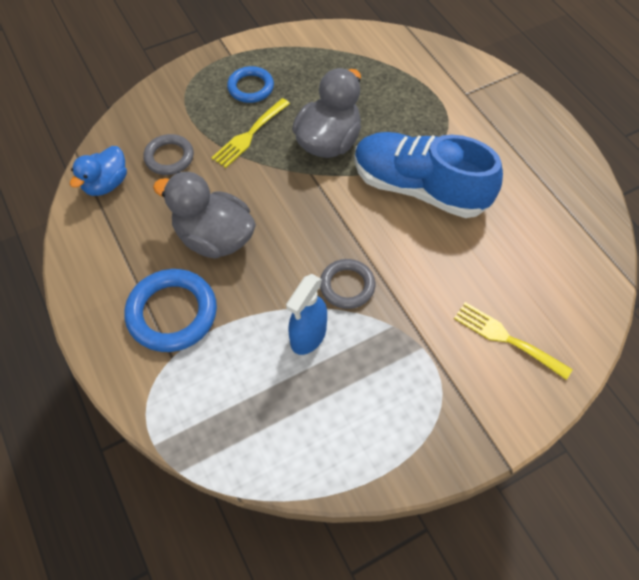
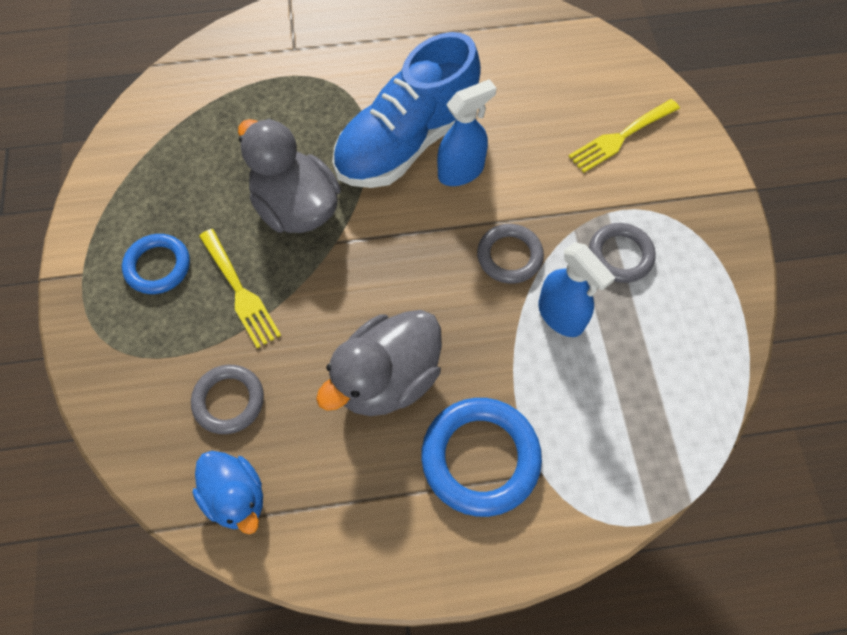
camera: 70 degrees left, 5 degrees up
(383, 367) = (620, 255): none -> grey ring
(410, 231) = (461, 171): none -> blue spray bottle

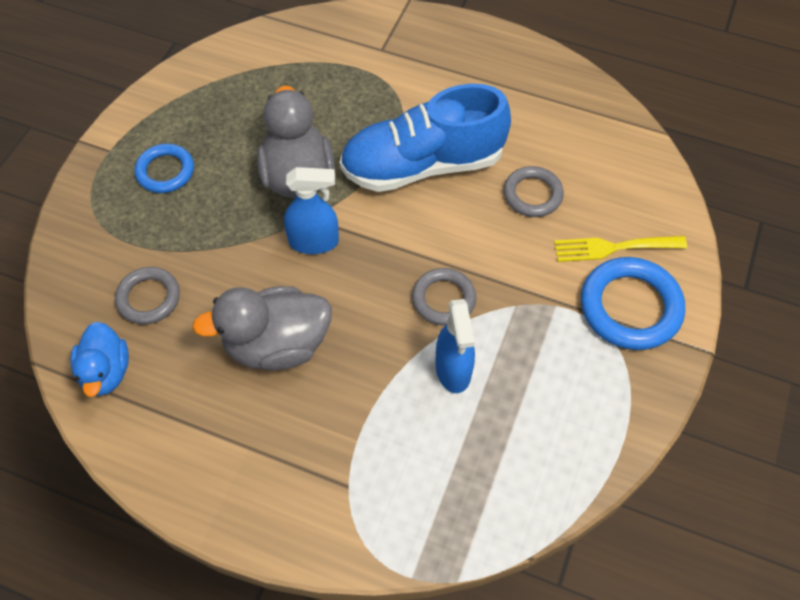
camera: 30 degrees right, 5 degrees down
(240, 292) = (212, 220): yellow fork -> none
(461, 171) = (451, 210): blue spray bottle -> blue spray bottle (314, 242)
(480, 458) = (307, 446): blue ring -> blue ring (630, 307)
(620, 255) = (541, 346): grey ring -> grey ring (532, 194)

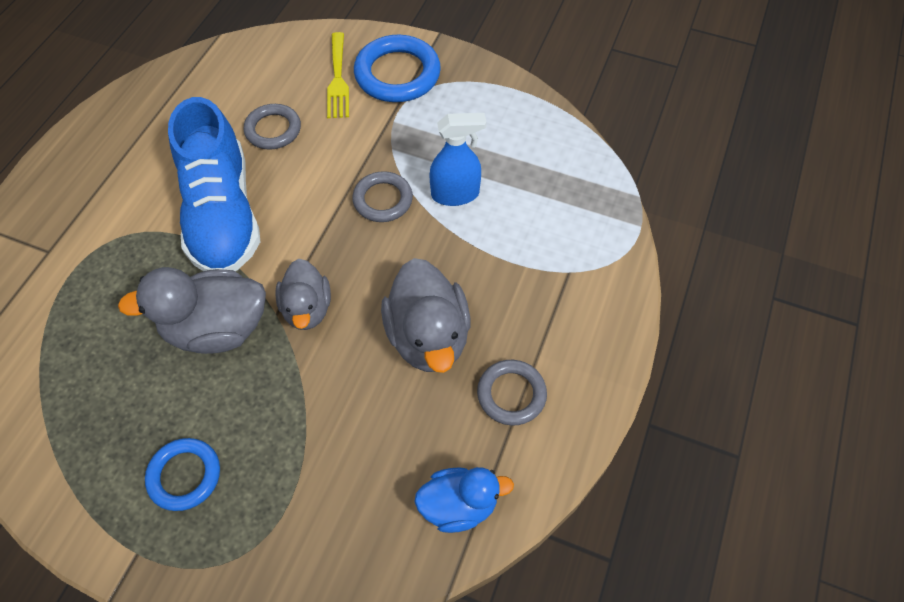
camera: 90 degrees left, 0 degrees up
(149, 298) = (366, 471): grey ring -> grey ring (511, 394)
(314, 242) = (307, 309): blue spray bottle -> grey duck

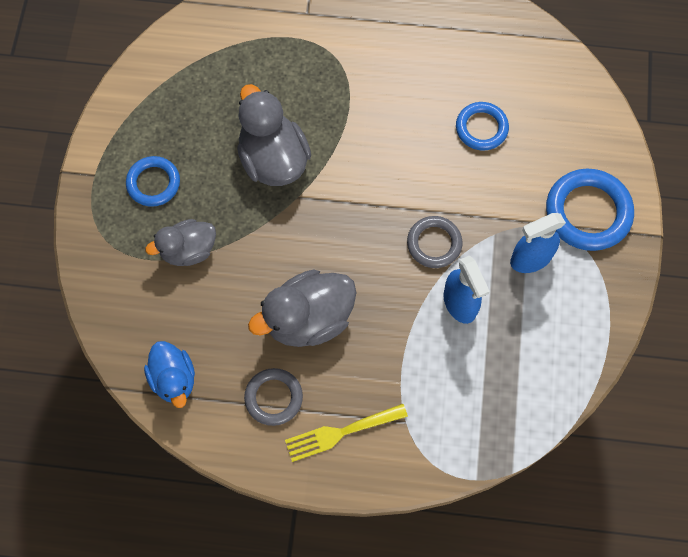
camera: 75 degrees right, 10 degrees up
(222, 214) = (379, 122): blue shoe -> none
(273, 130) = (481, 128): grey ring -> blue ring
(307, 309) = (308, 218): grey duck -> grey duck (188, 250)
(338, 79) = (561, 162): yellow fork -> yellow fork (340, 433)
(428, 127) = (530, 259): none -> blue spray bottle

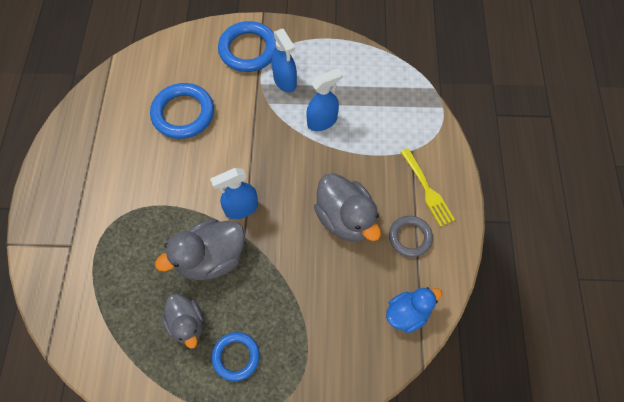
camera: 95 degrees left, 5 degrees down
(188, 250) = (297, 317): grey duck -> grey duck (187, 324)
(336, 194) = (241, 208): none -> blue spray bottle
(434, 243) = (278, 139): grey ring -> none
(481, 128) = (183, 113): blue ring -> blue ring, size x1.60

